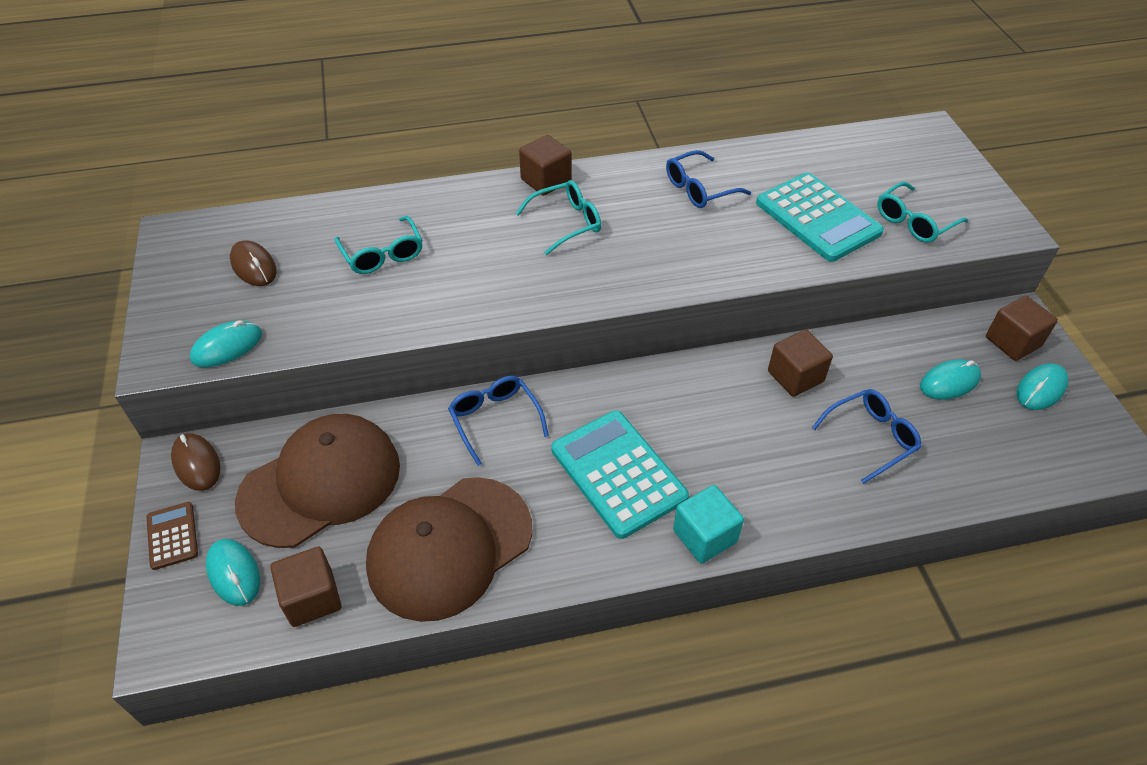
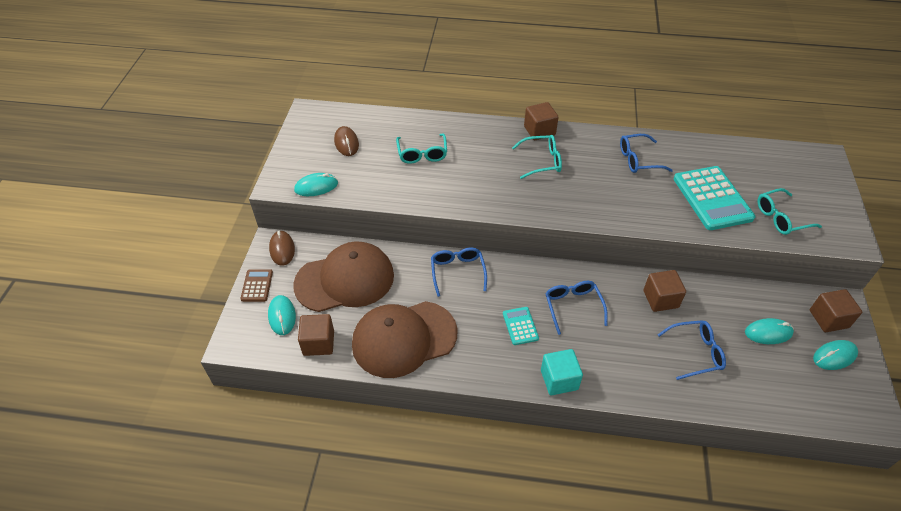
camera: 20 degrees right, 0 degrees up
(618, 473) = (520, 326): turquoise calculator -> turquoise calculator, size x0.49
(682, 423) = (573, 307): none -> blue glasses

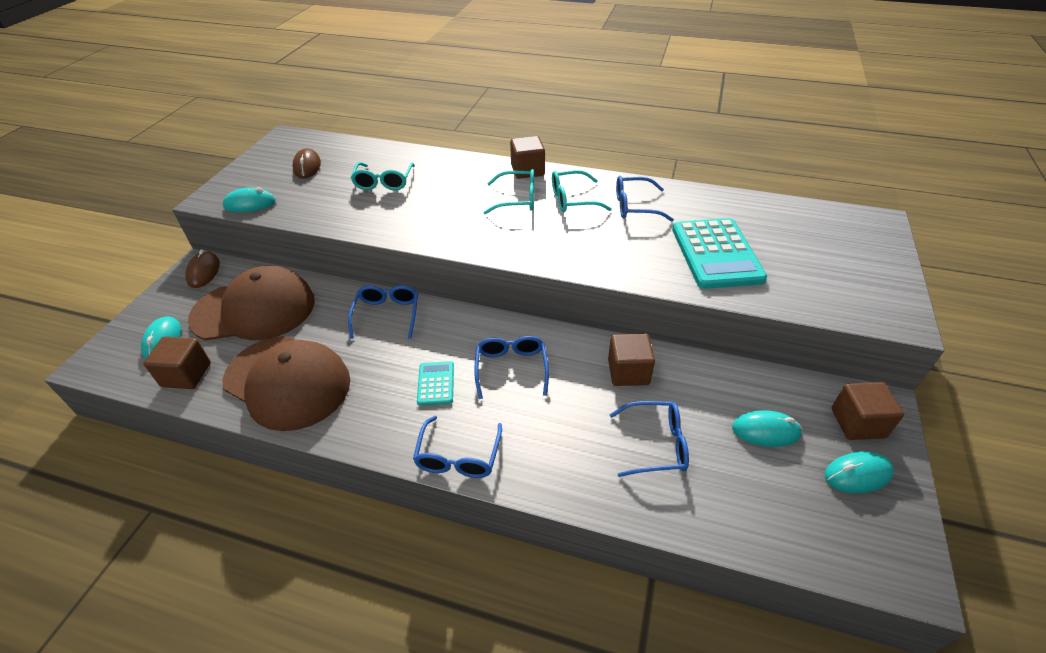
camera: 10 degrees right, 5 degrees down
(257, 286) = (155, 305): brown calculator -> none
(404, 339) = (287, 382): brown cap -> brown cap turned 135 degrees counterclockwise
(559, 380) = (458, 456): turquoise cube -> blue glasses
(781, 218) = (804, 283): turquoise glasses -> turquoise glasses (573, 199)

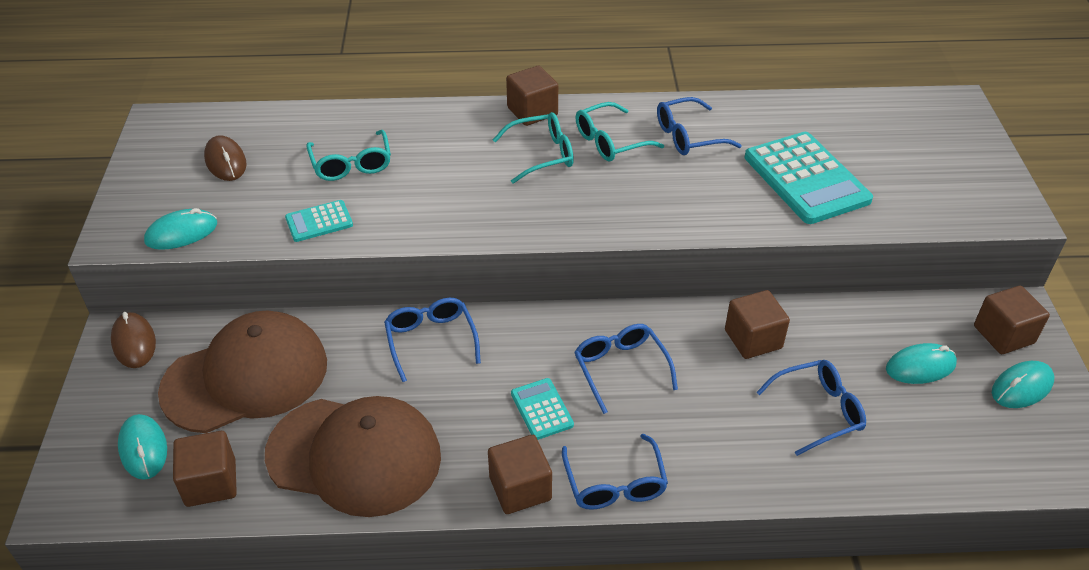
camera: 20 degrees left, 0 degrees up
(338, 214) = (319, 221): none -> turquoise calculator
(386, 439) = (520, 488): none -> brown cube

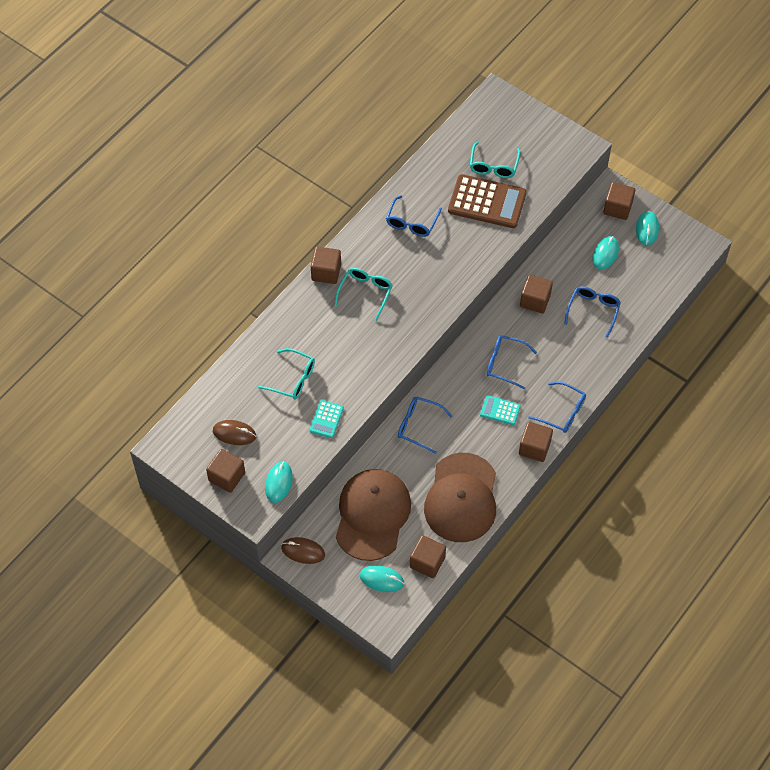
camera: 50 degrees left, 15 degrees up
(155, 187) = (227, 477): none -> brown cube
(354, 455) = (461, 498): brown cap -> brown cap turned 135 degrees clockwise
(611, 141) = (384, 257): turquoise glasses -> turquoise glasses (493, 166)
(806, 179) = (487, 202): turquoise calculator -> brown calculator

